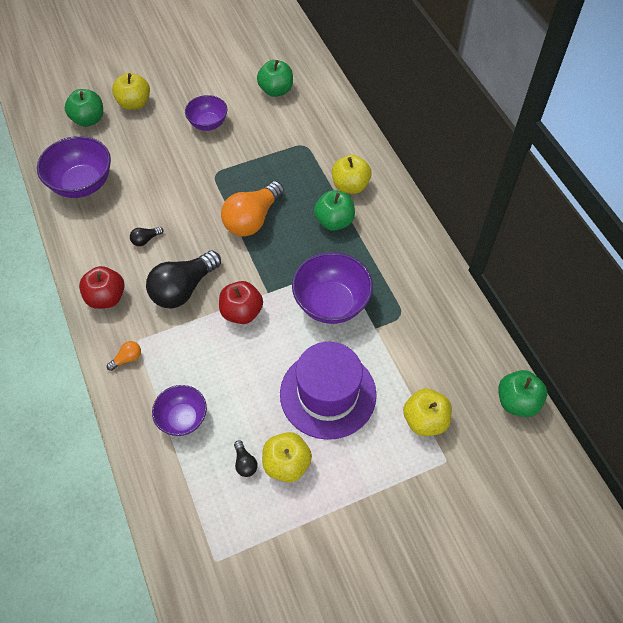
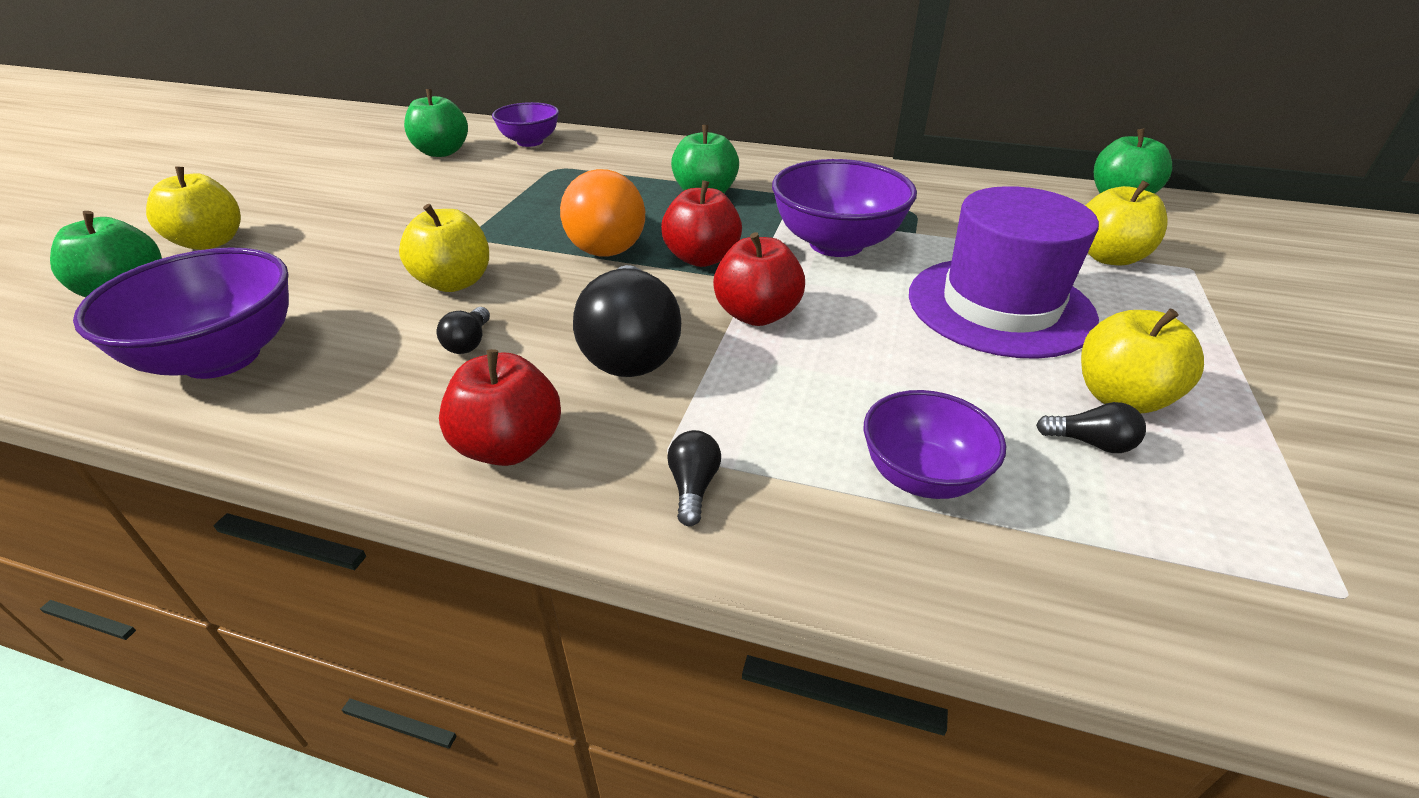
camera: 50 degrees left, 20 degrees down
(127, 358) = (693, 486): orange light bulb -> black light bulb
(208, 123) = (384, 207): purple bowl -> purple bowl (530, 142)
(270, 263) = (702, 258): none -> red apple
(350, 186) = (669, 167): yellow apple -> yellow apple (454, 282)

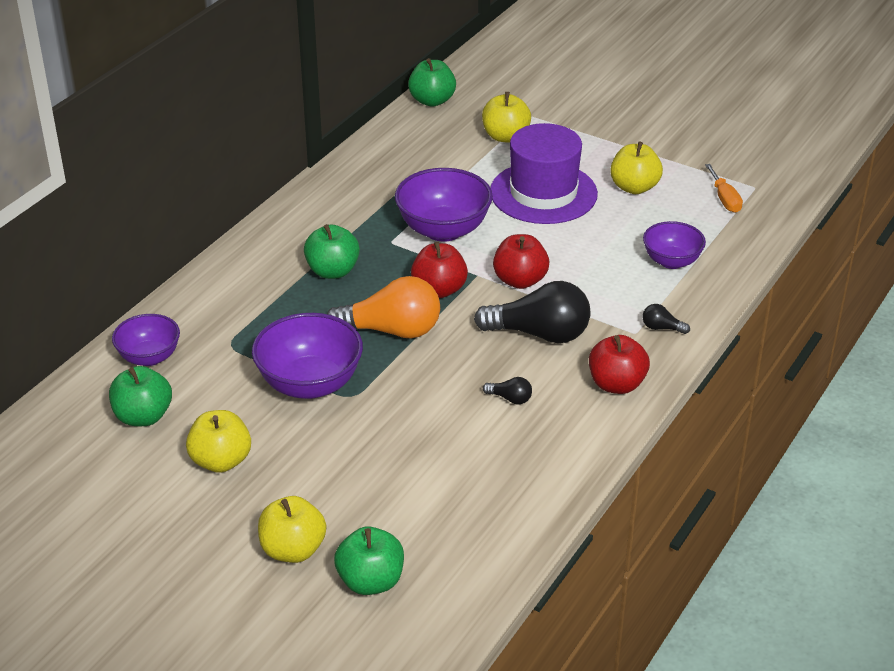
camera: 75 degrees left, 0 degrees up
(222, 357) = (489, 509): purple bowl -> purple bowl (310, 384)
(454, 282) = (427, 405): yellow apple -> yellow apple (221, 461)
(1091, 443) = (663, 208): black light bulb -> none
(1229, 540) = (724, 199): none -> orange screwdriver

